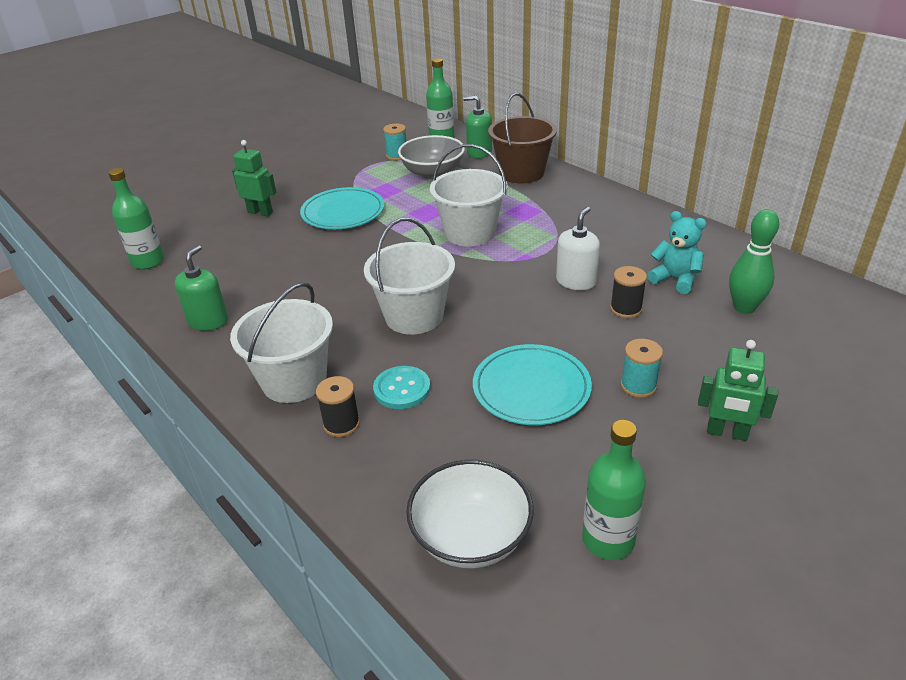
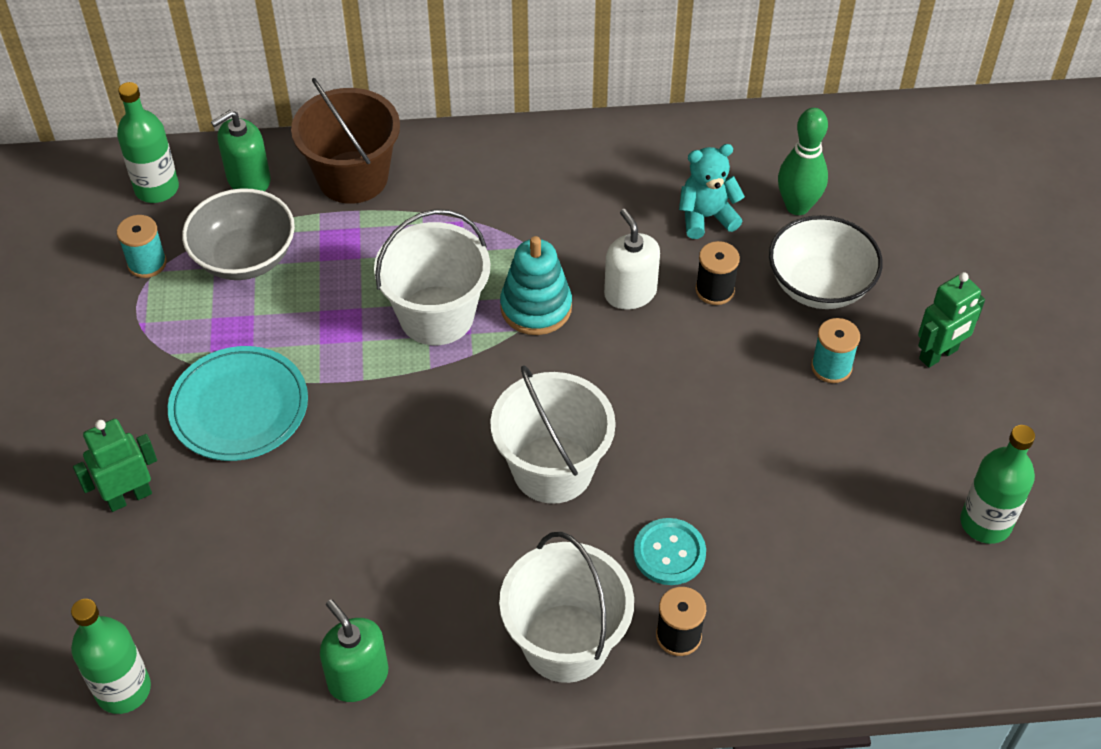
camera: 55 degrees left, 15 degrees up
(471, 537) = (910, 616): white bowl -> white bowl (819, 285)
(519, 257) = (536, 307): none -> turquoise stacking toy
(531, 388) = (763, 447): turquoise plate -> none

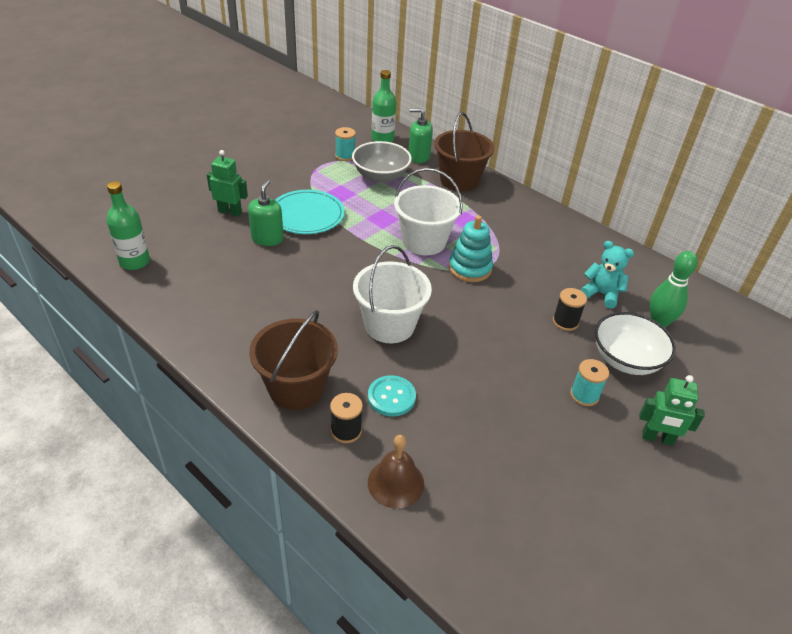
camera: 45 degrees right, 10 degrees down
(358, 677) = (206, 326): green soap dispenser -> green soap dispenser (267, 238)
(565, 643) = (296, 388): white bucket -> brown bucket
(630, 293) = (521, 293): white soap dispenser -> none
(792, 638) = (395, 483): none -> brown bell
(985, 523) = (578, 534): green bottle -> none

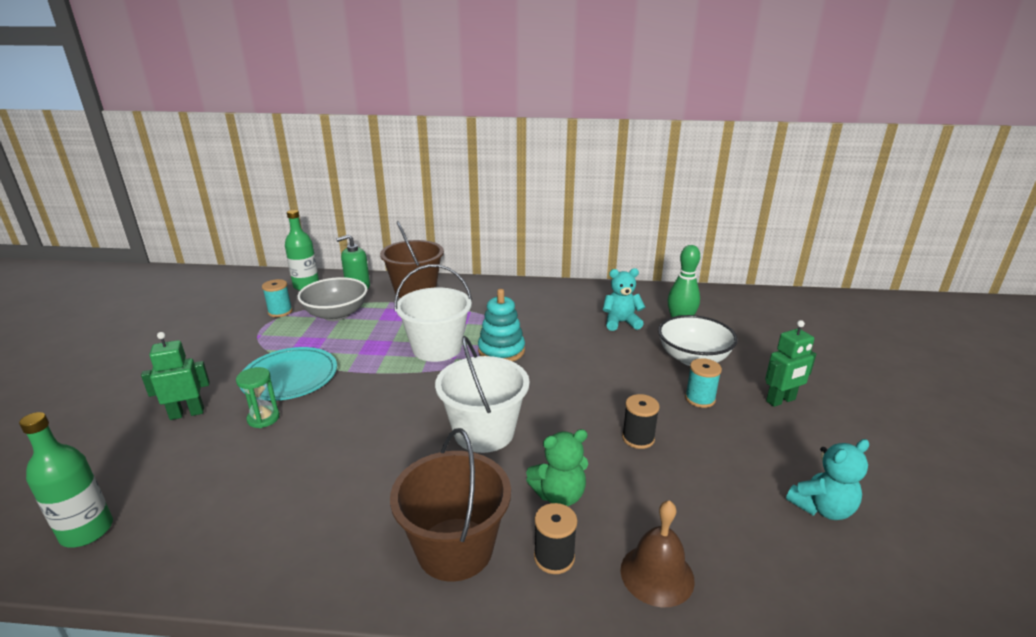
camera: 35 degrees left, 15 degrees down
(267, 238) = (263, 418): green soap dispenser -> green hourglass
(391, 397) = (559, 495): turquoise button -> green teddy bear
(565, 322) = (621, 354): black spool -> black spool (638, 438)
(570, 528) = (822, 508): none -> turquoise teddy bear

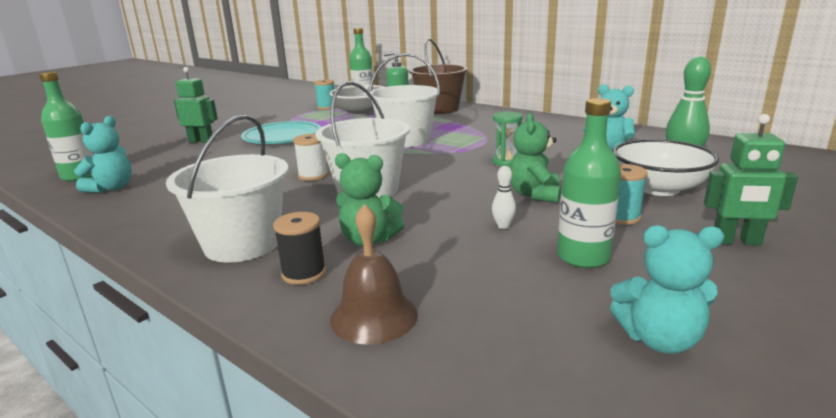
camera: 35 degrees right, 5 degrees down
(175, 533) = (111, 188): none -> turquoise teddy bear
(263, 418) = (236, 152): green hourglass -> green hourglass (506, 162)
(405, 429) = (313, 176): none -> white spool
(455, 548) = (242, 244): brown bucket -> white bucket
(501, 351) = (457, 150): turquoise stacking toy -> none
(622, 392) = (534, 194): none -> green teddy bear
(638, 438) = (503, 226): black spool -> white bowling pin
(718, 451) = (583, 257): none -> green bottle

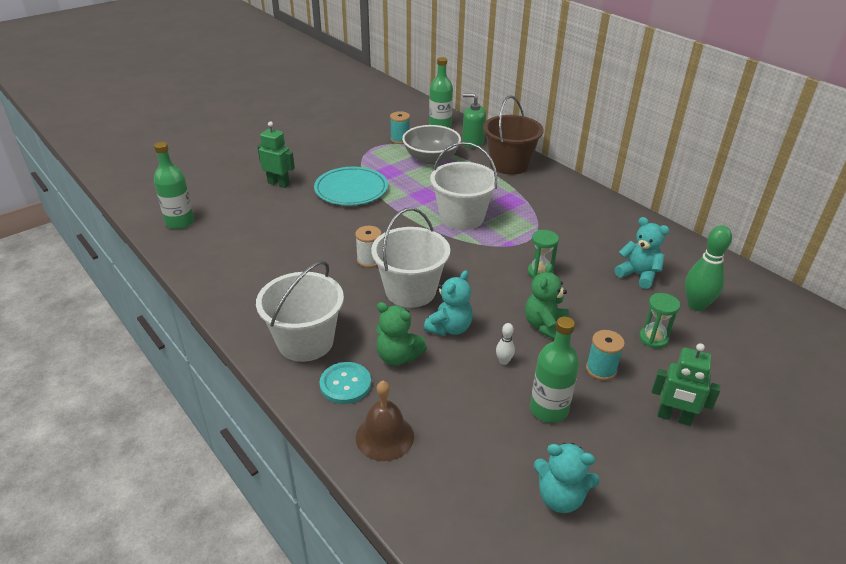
camera: 10 degrees right, 15 degrees up
(111, 188) = (207, 246): turquoise teddy bear -> turquoise teddy bear (449, 328)
(304, 273) = (345, 384): black spool -> turquoise button
(658, 188) = (653, 339): white bowl -> green hourglass

